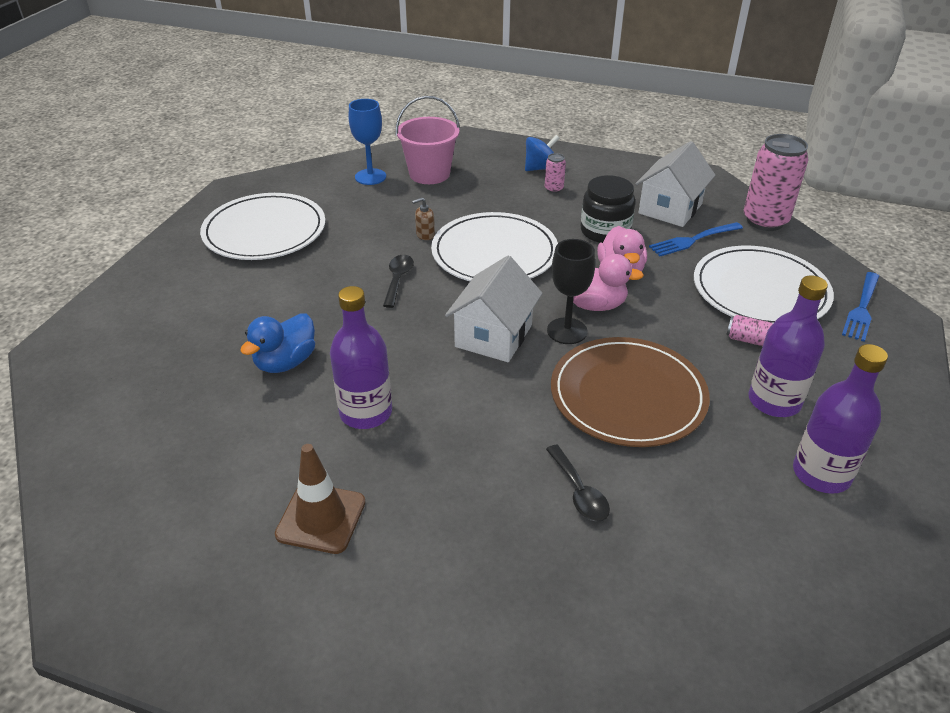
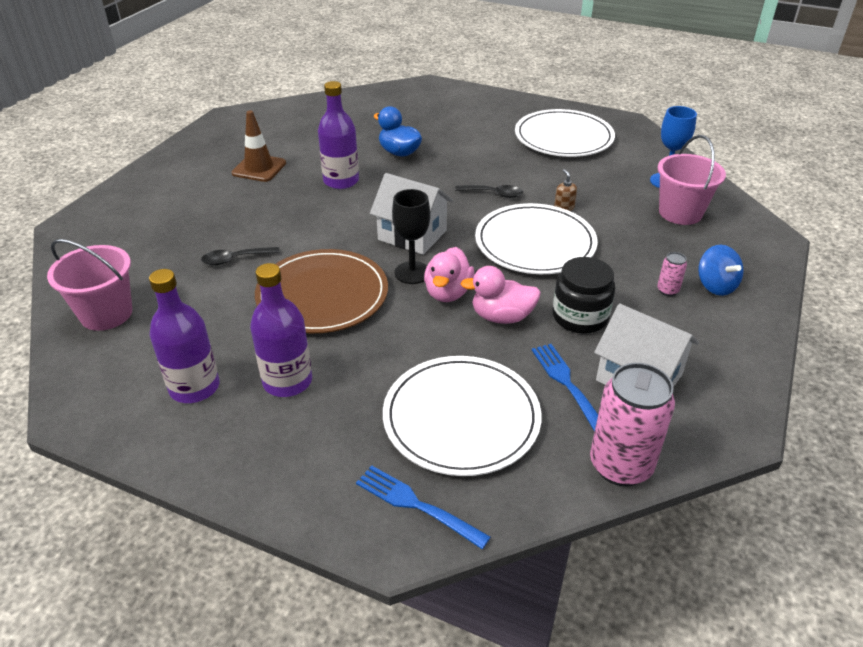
camera: 95 degrees right, 0 degrees up
(743, 611) = (106, 314): none -> pink bucket
(749, 340) = (377, 386): pink can -> none

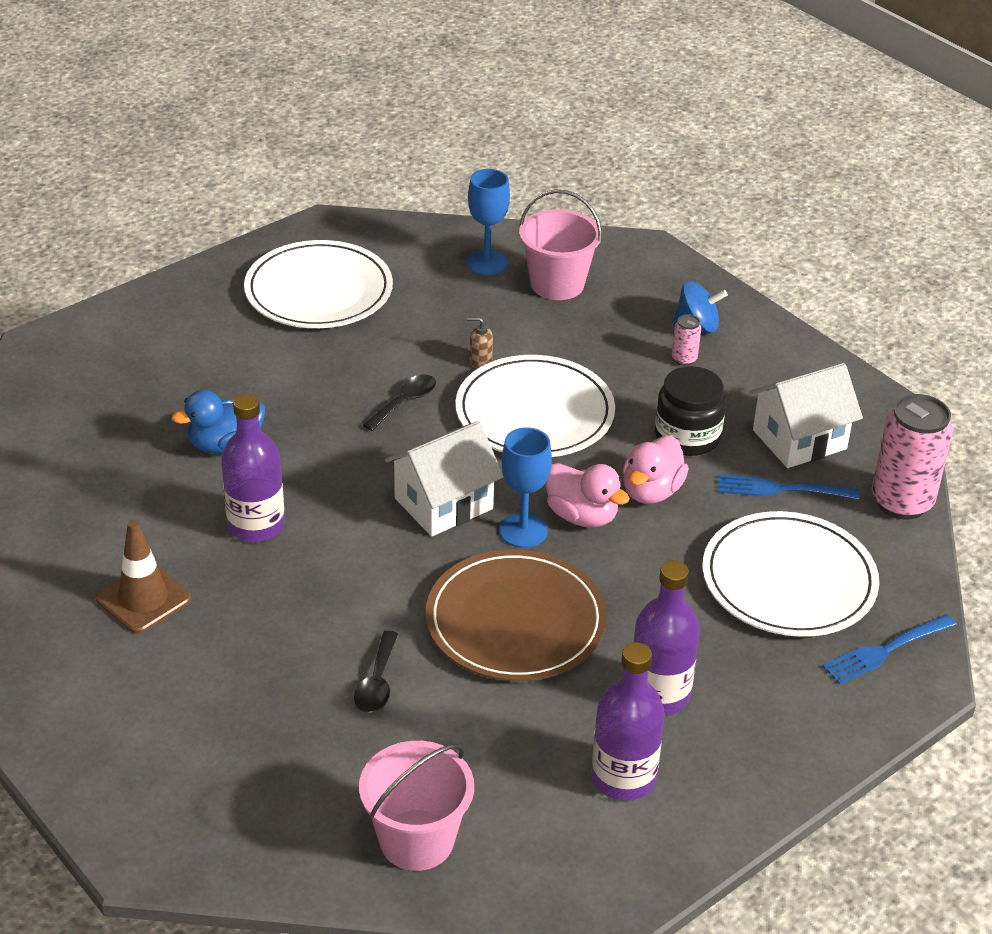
camera: 65 degrees left, 0 degrees up
(412, 273) = (523, 531): black goblet -> blue goblet

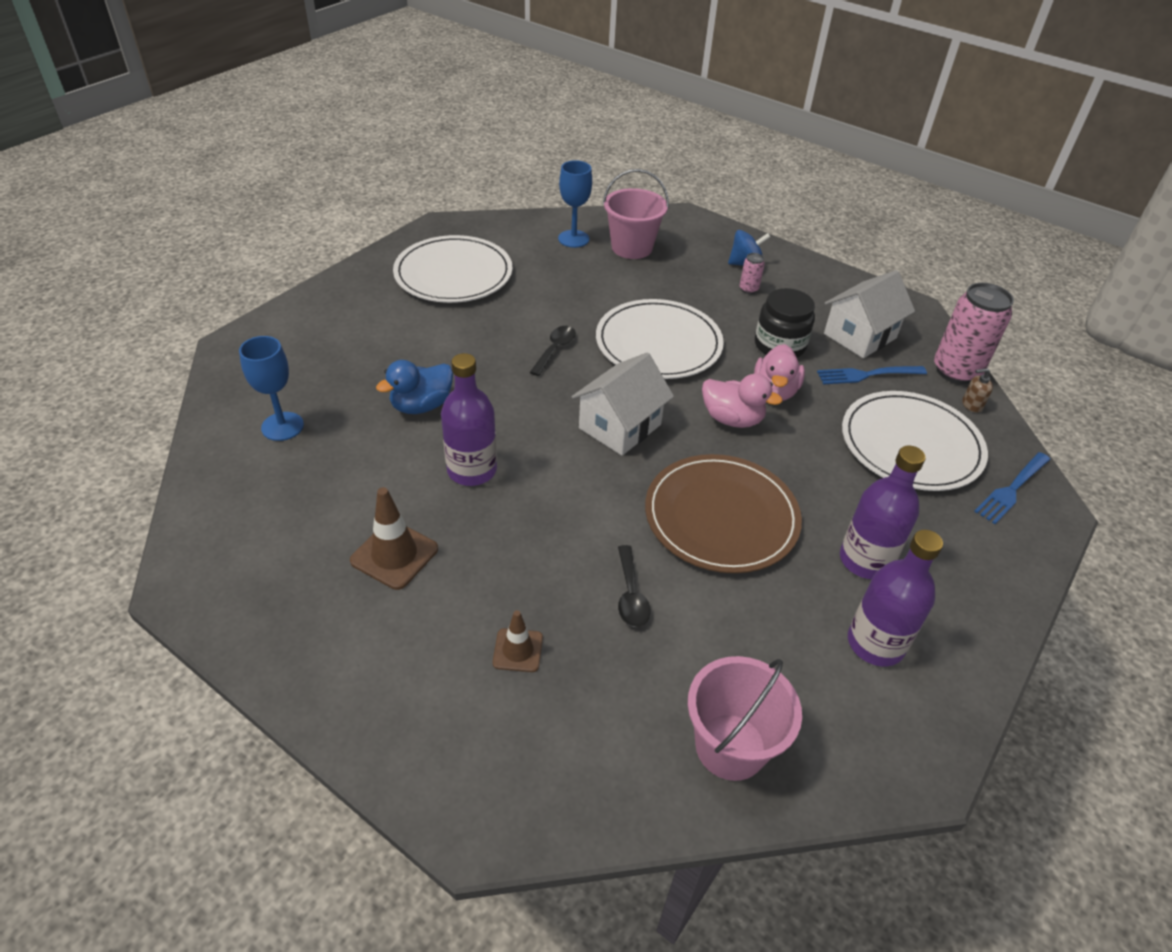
camera: 15 degrees left, 5 degrees up
(237, 713) = (518, 650): none -> brown traffic cone
(480, 361) = (600, 310): brown soap dispenser -> brown soap dispenser (971, 405)
(523, 531) = (692, 438): blue goblet -> blue goblet (282, 426)

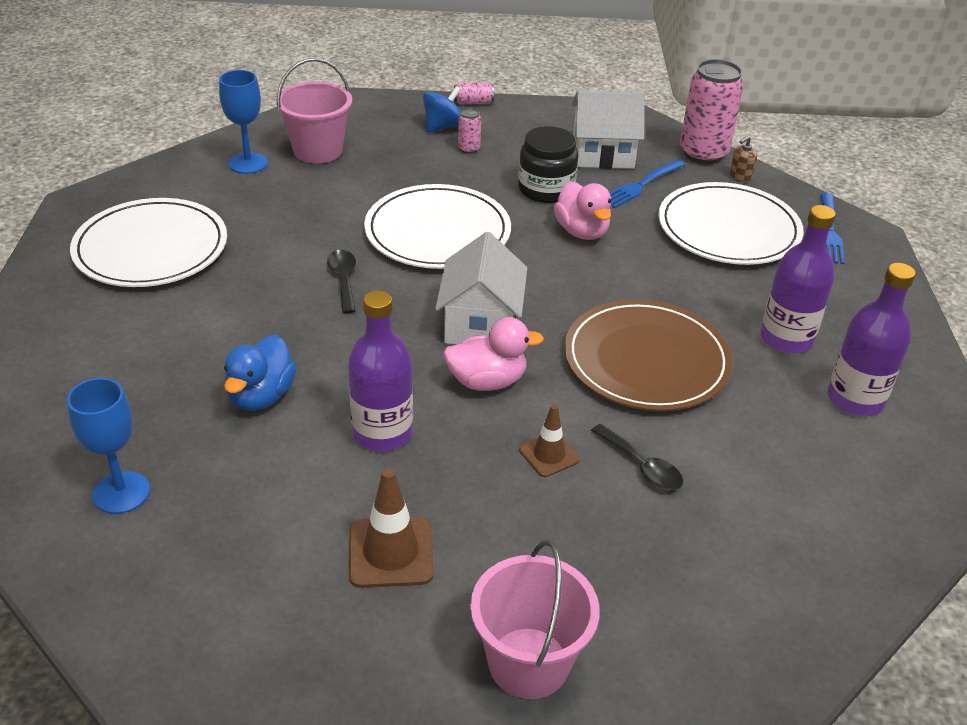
camera: 35 degrees left, 5 degrees down
(518, 650) = (598, 569): brown traffic cone -> brown traffic cone (549, 455)
(730, 746) = (838, 540): pink bucket -> pink bucket (528, 663)
(732, 419) = (571, 272): pink duck -> pink duck (487, 381)
(790, 253) = (473, 102): none -> pink can
(859, 336) = (602, 154): white house -> white house turned 75 degrees clockwise

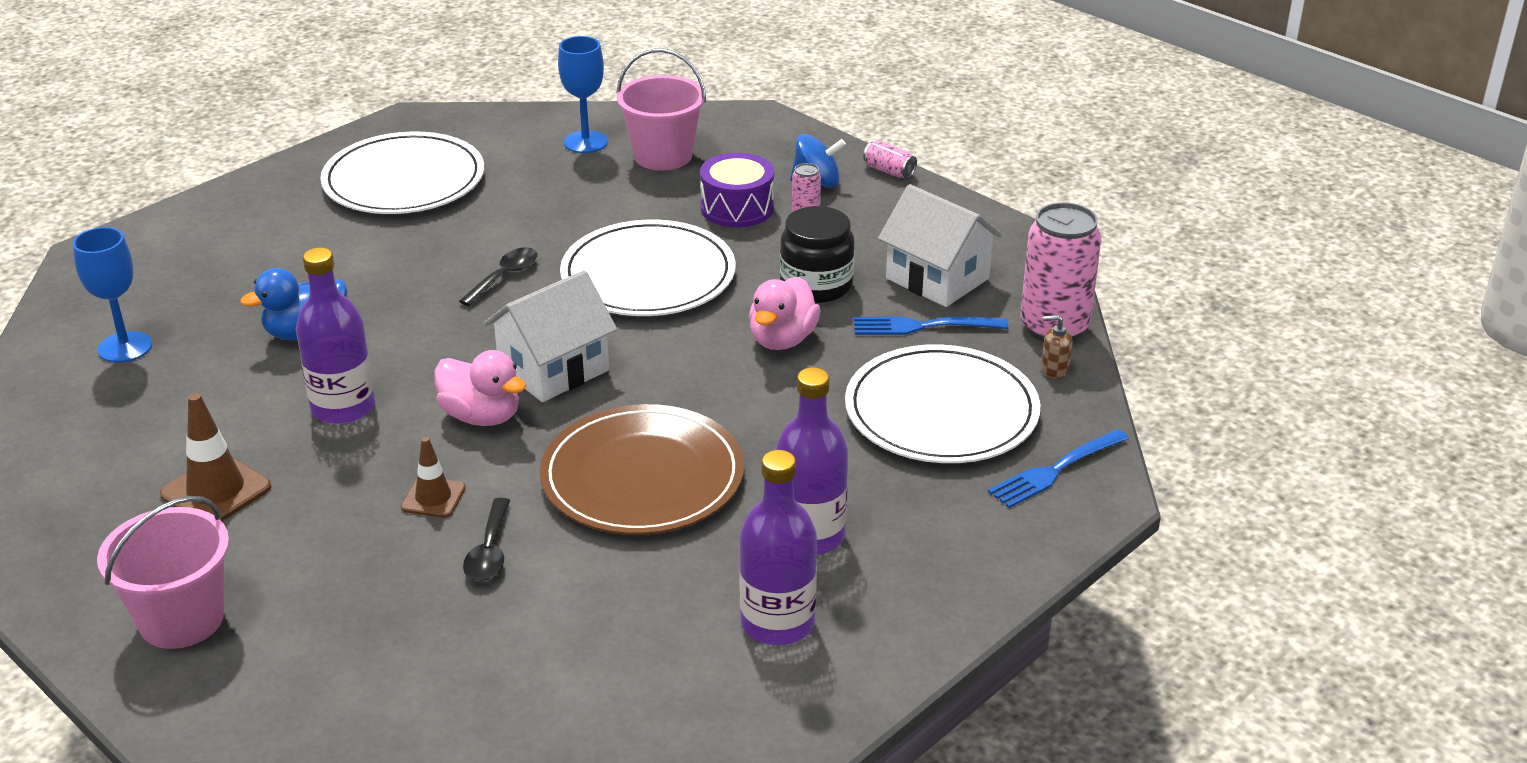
camera: 45 degrees right, 5 degrees down
(421, 163) = (737, 208): none -> purple drum

